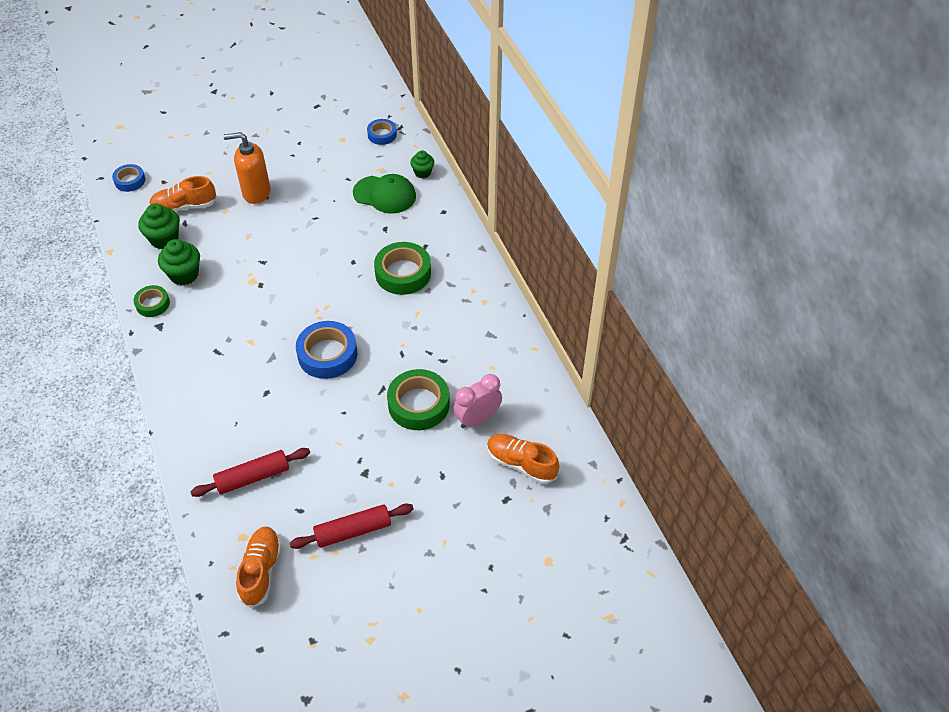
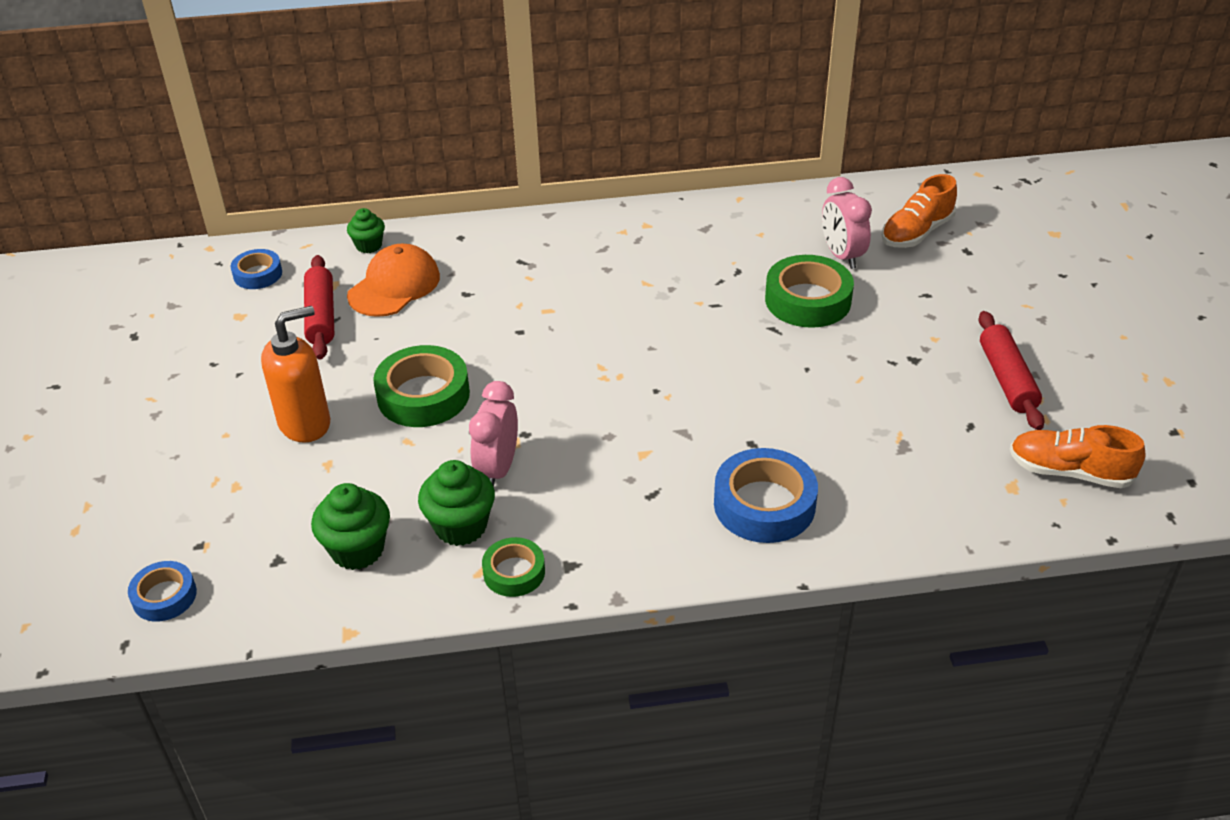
camera: 75 degrees left, 10 degrees down
(184, 206) = (287, 518): orange shoe -> none
(229, 279) = (498, 469): none -> pink clock
(253, 477) = (908, 469): red rolling pin -> red rolling pin (321, 316)
(256, 192) = (305, 423): orange soap dispenser -> orange soap dispenser turned 135 degrees counterclockwise
(327, 354) = (695, 374): blue tape -> blue tape (764, 504)
(385, 195) = (394, 286): green cap -> orange cap
(403, 273) = (565, 287): green tape -> green tape (423, 395)

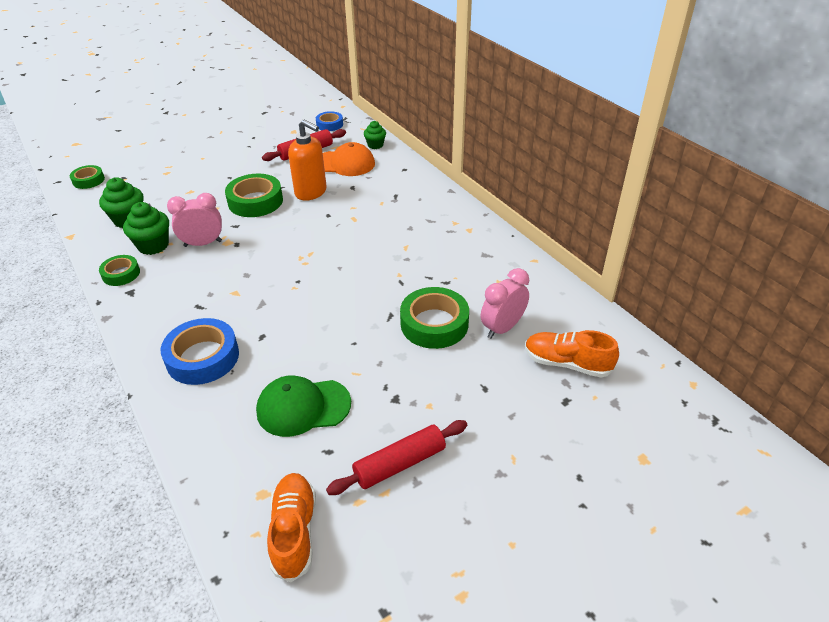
camera: 65 degrees right, 0 degrees up
(164, 596) = (88, 180): blue tape -> green tape
(305, 423) = (218, 175): orange soap dispenser -> orange soap dispenser (311, 192)
(895, 431) = (303, 407): none -> green cap

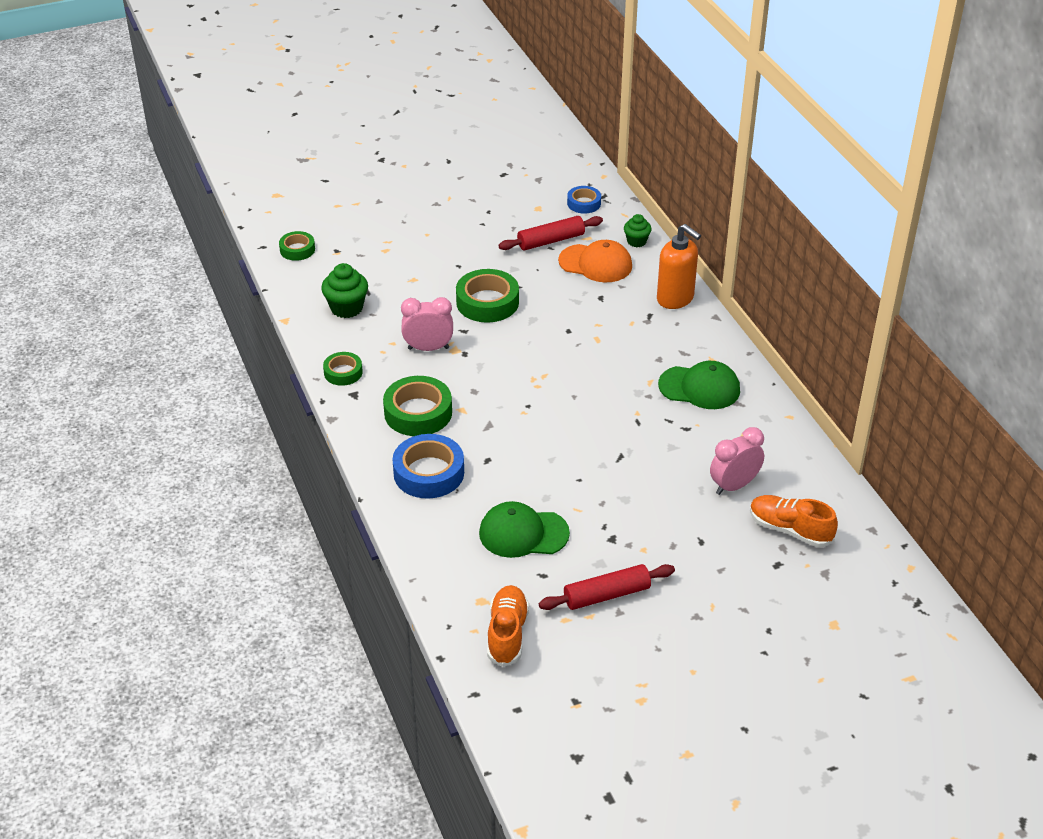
camera: 10 degrees right, 0 degrees up
(153, 245) = (375, 343): green cupcake -> none
(311, 192) = (552, 298): orange soap dispenser -> orange soap dispenser (675, 299)
(434, 324) = (664, 471): green tape -> green tape (418, 412)
(450, 246) = (699, 388): none -> green cap

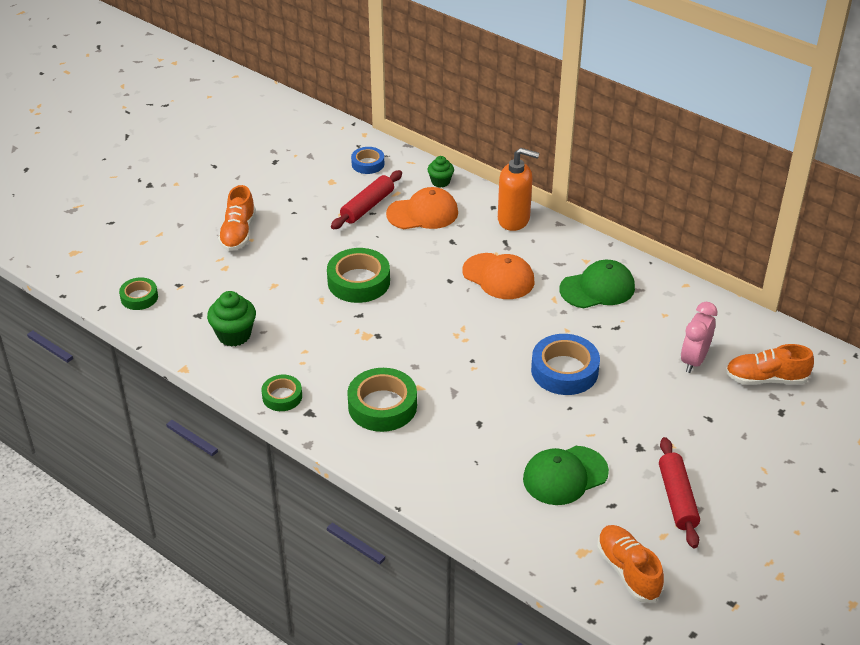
camera: 30 degrees left, 0 degrees up
(420, 225) = (238, 233): none -> orange shoe
(428, 348) = (341, 343): pink clock -> none
(429, 473) = (438, 457): blue tape -> blue tape (564, 371)
(607, 595) = (677, 498): red rolling pin -> red rolling pin turned 45 degrees counterclockwise
(615, 343) = (498, 277): none -> orange cap

